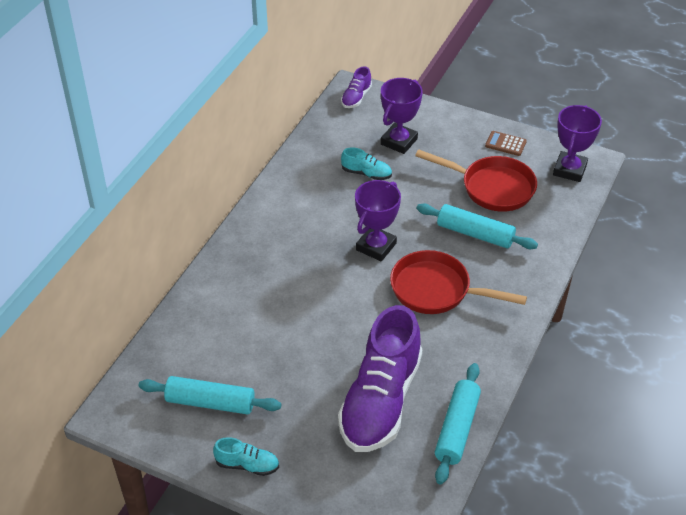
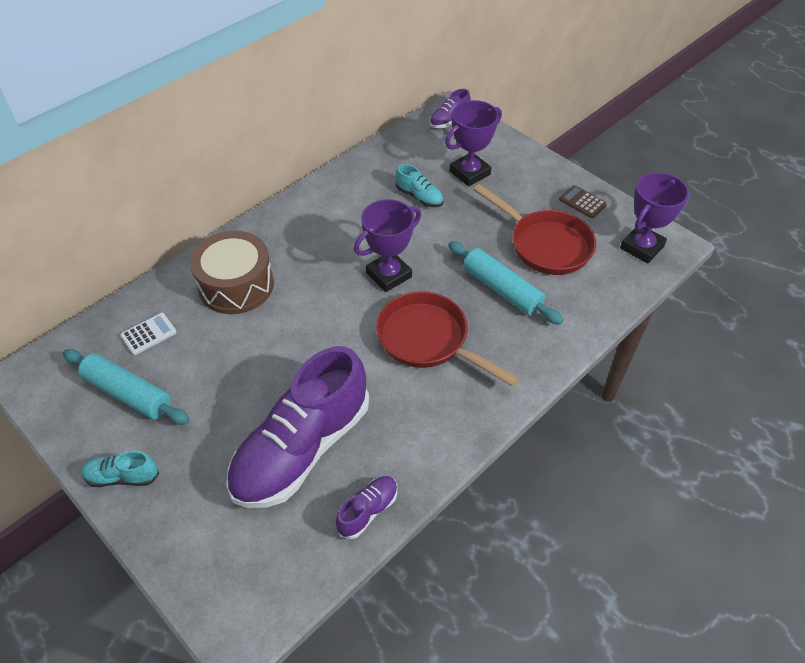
camera: 20 degrees right, 5 degrees up
(197, 351) = (149, 334): none -> white calculator
(247, 465) = (122, 476): turquoise shoe -> turquoise shoe turned 150 degrees clockwise
(249, 290) = (236, 285): none -> brown drum
(457, 429) = (368, 511): turquoise rolling pin -> purple shoe

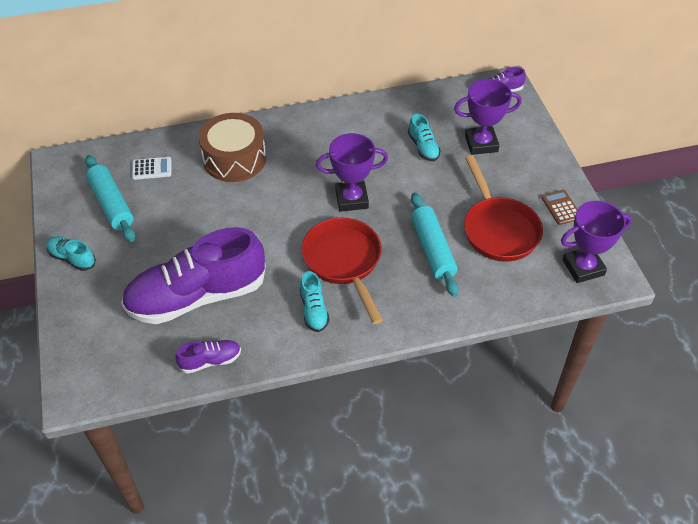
camera: 30 degrees right, 0 degrees up
(435, 402) = (314, 310): none -> turquoise shoe

